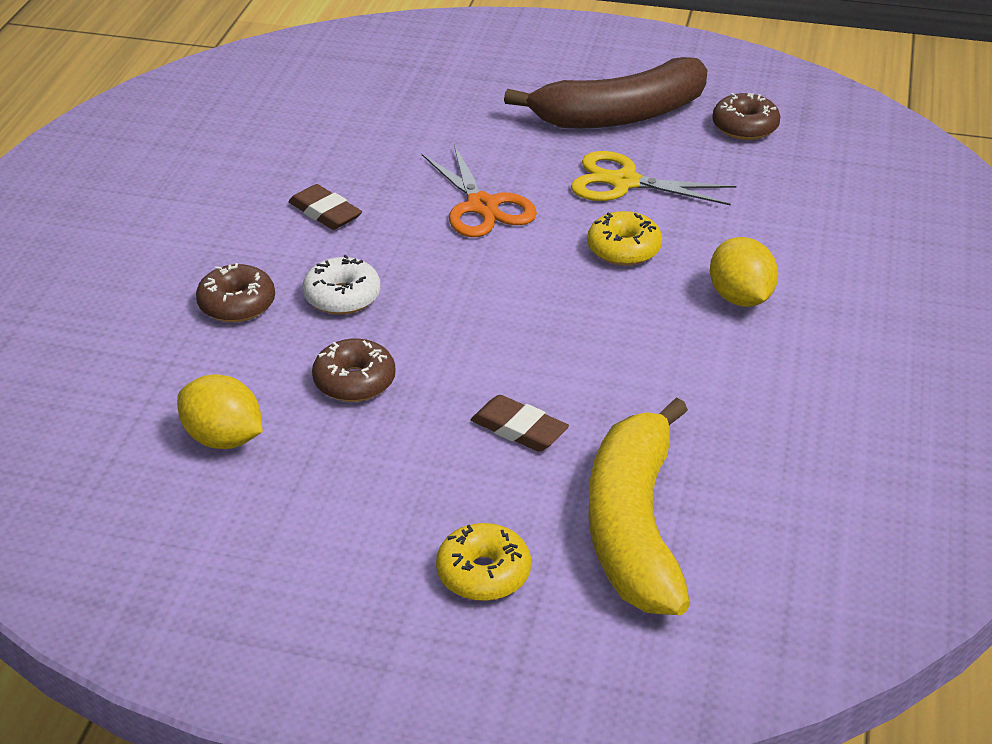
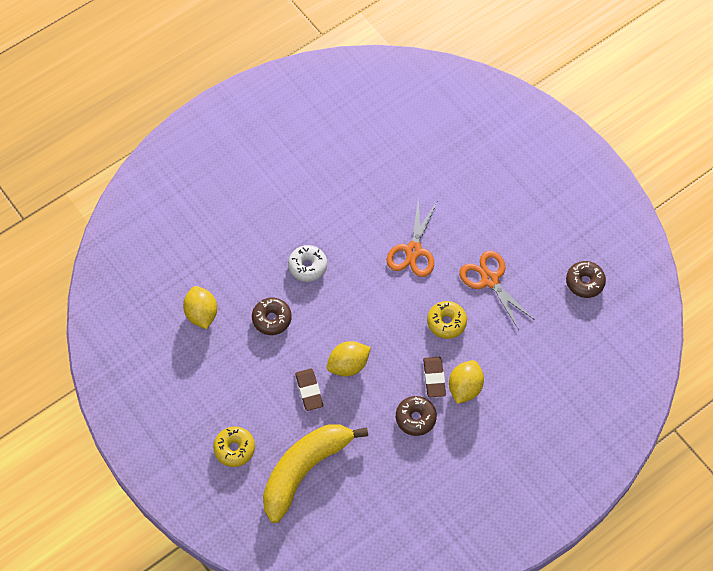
camera: 40 degrees right, 25 degrees up
(237, 304) = (264, 240): brown donut -> brown donut (415, 418)
(325, 212) = (345, 207): brown eraser -> brown eraser (434, 378)
(542, 366) = (348, 365): none -> yellow lemon
(620, 115) = (535, 232): brown banana -> none
(624, 182) = (489, 280): yellow scissors -> orange scissors

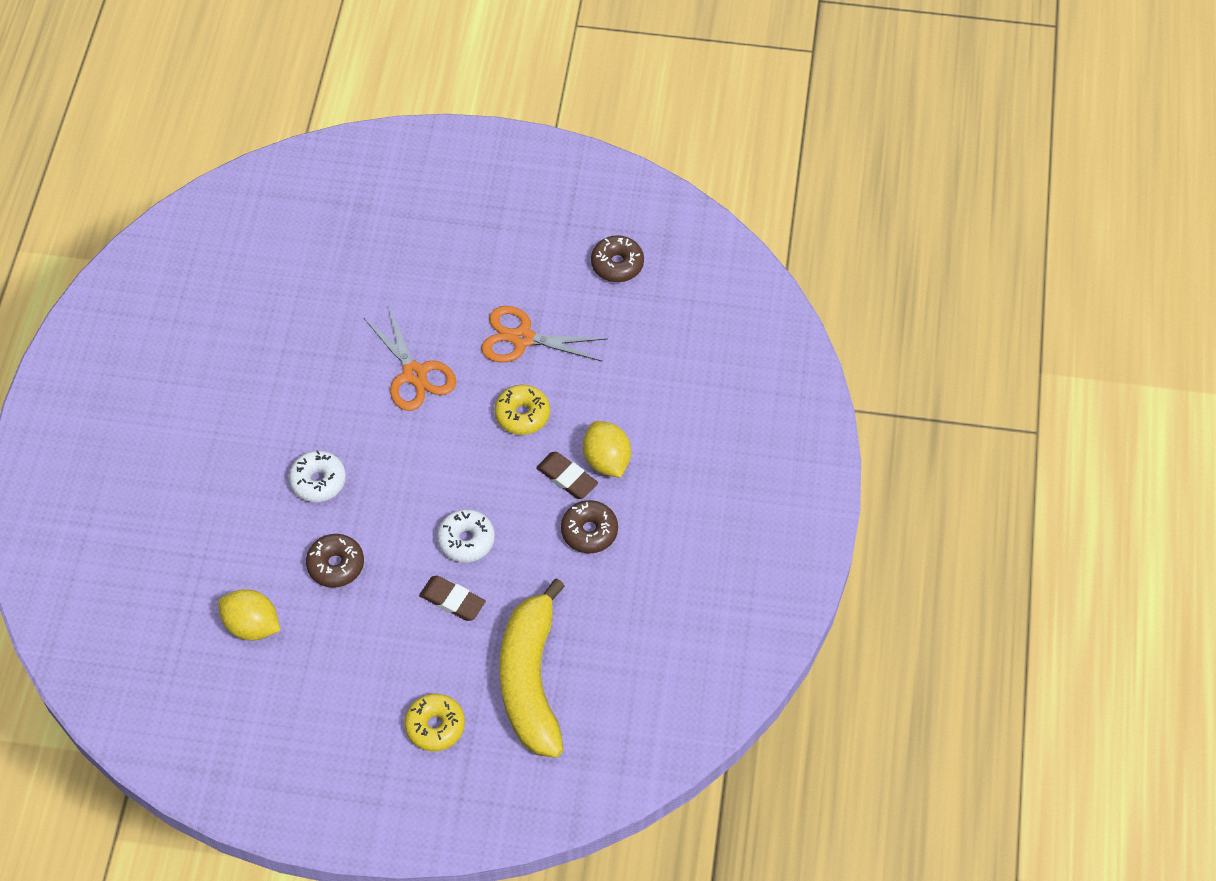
camera: 45 degrees left, 5 degrees down
(348, 365) = (466, 540): yellow lemon -> white donut

